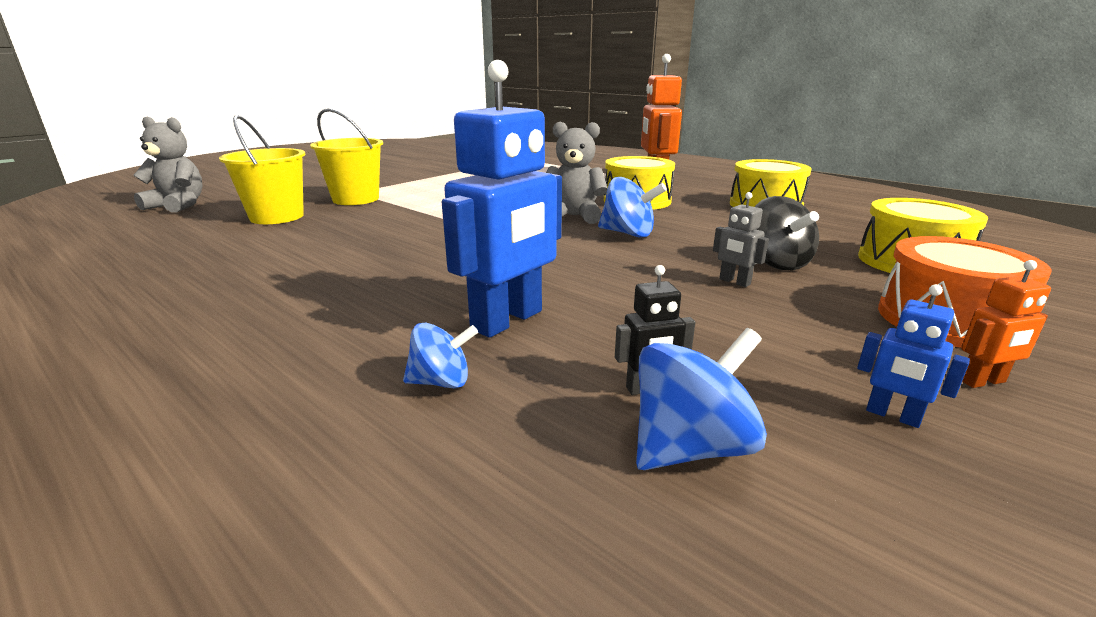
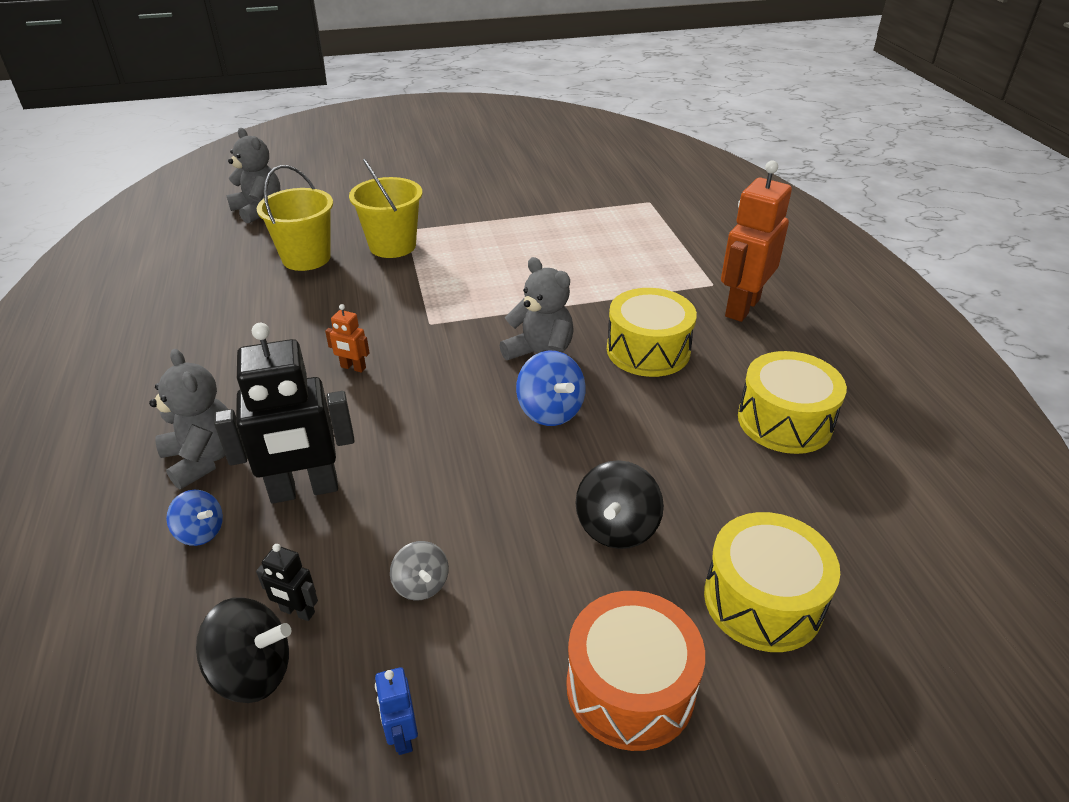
camera: 35 degrees right, 15 degrees up
(355, 337) = (203, 458): none -> grey teddy bear
(508, 320) = (304, 490): blue robot -> black robot
(690, 447) = (253, 672): blue spinning top -> black spinning top
(716, 331) = (421, 585): none -> grey spinning top
(734, 282) = (532, 534): grey robot -> none
(982, 381) = (523, 757): orange robot -> orange robot (353, 367)

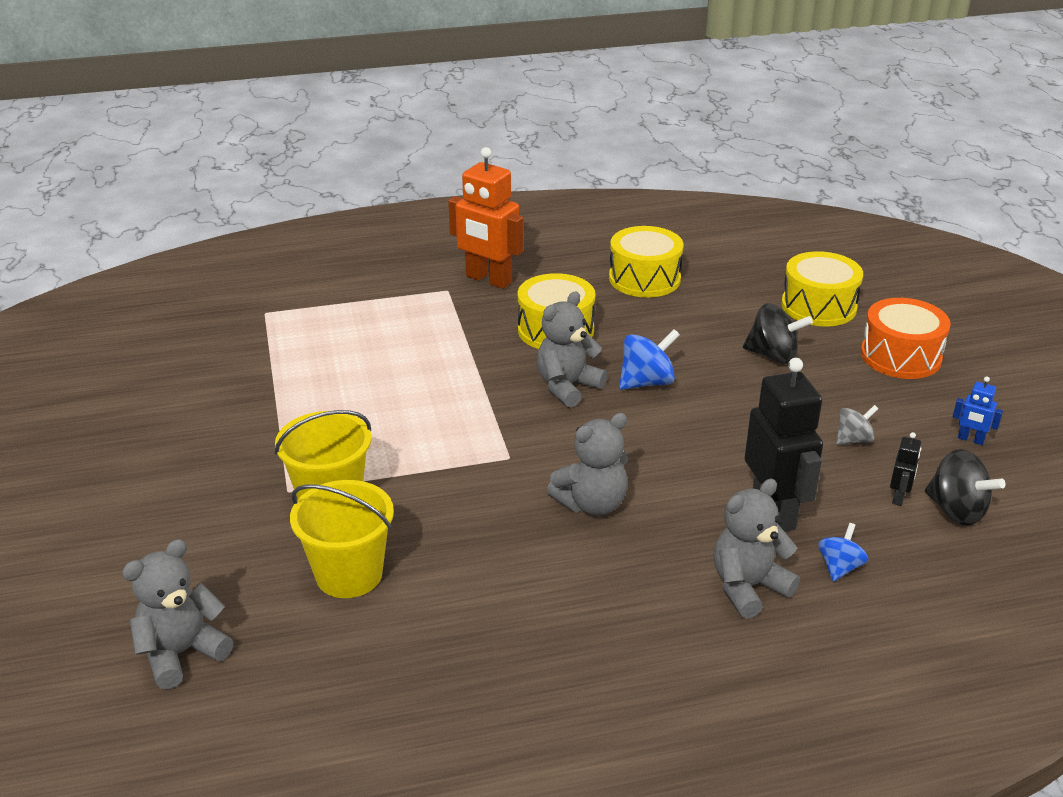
camera: 90 degrees left, 5 degrees down
(253, 672) = (956, 510): black spinning top -> black spinning top turned 135 degrees clockwise
(353, 367) = (592, 504): orange robot -> grey teddy bear
(402, 735) = (970, 439): blue robot -> blue robot turned 45 degrees clockwise

